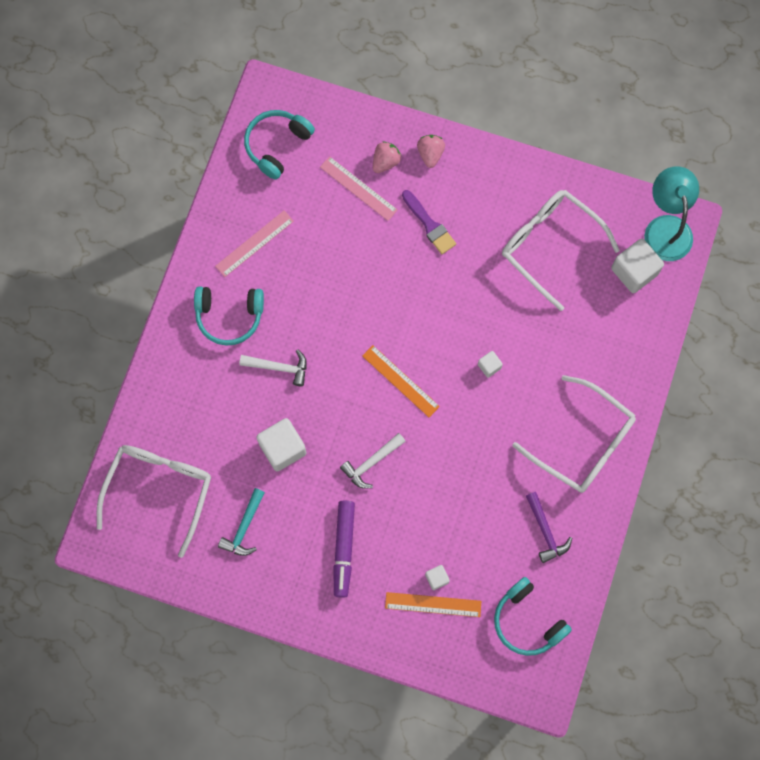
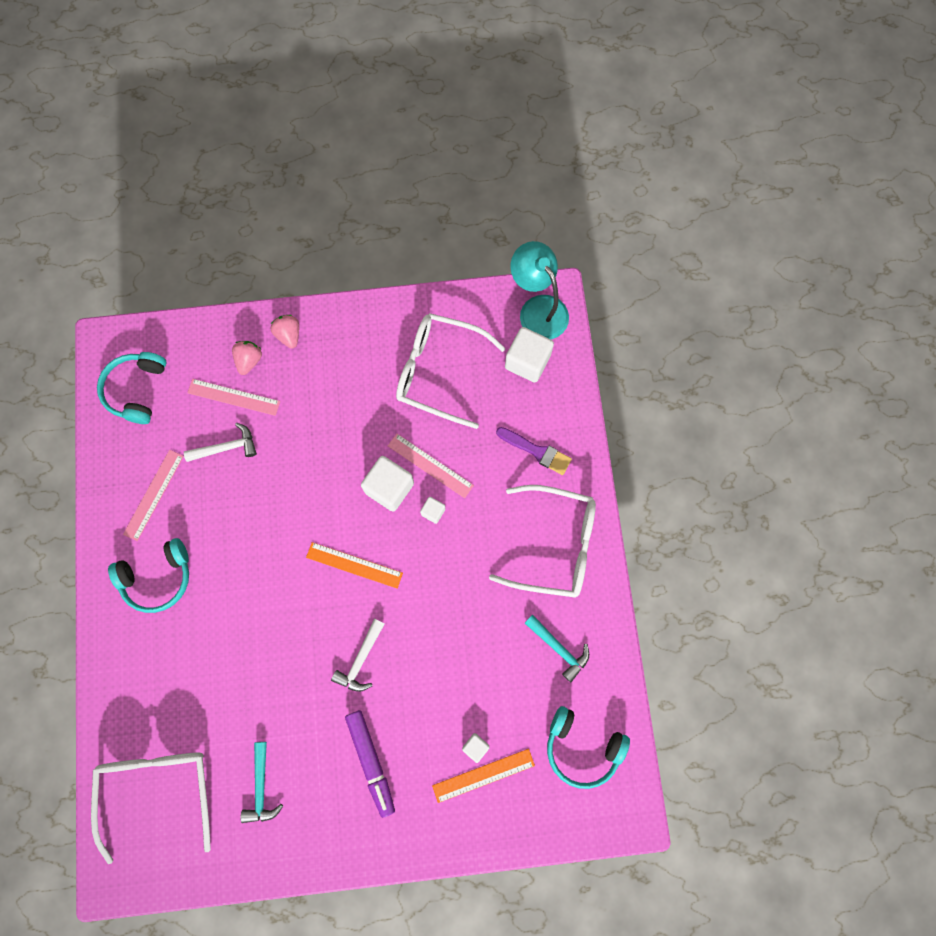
camera: 25 degrees left, 0 degrees up
(279, 367) = (229, 606): white hammer -> white hammer (226, 447)
(282, 448) = (266, 686): white cube -> white cube (389, 488)
(429, 225) = (317, 402): purple brush -> purple brush (537, 451)
(504, 325) = (430, 465): none -> pink ruler
(545, 531) = (559, 648): purple hammer -> turquoise hammer

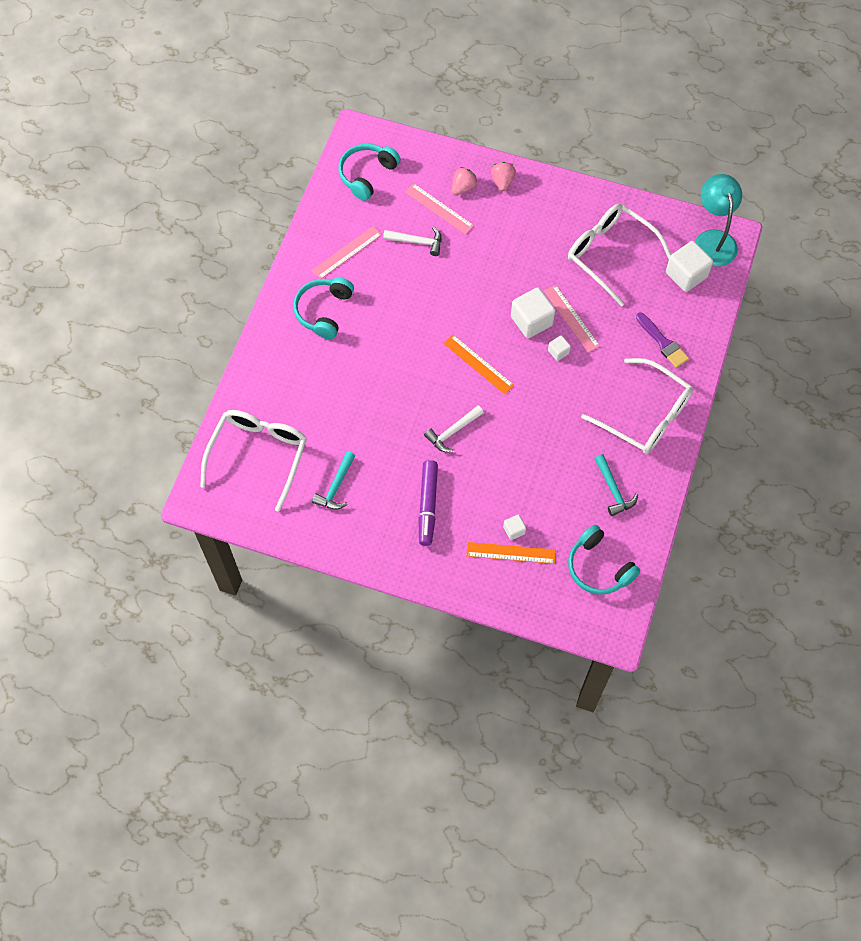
camera: 25 degrees right, 10 degrees down
(158, 578) = (324, 311): turquoise headphones -> turquoise headphones turned 105 degrees clockwise

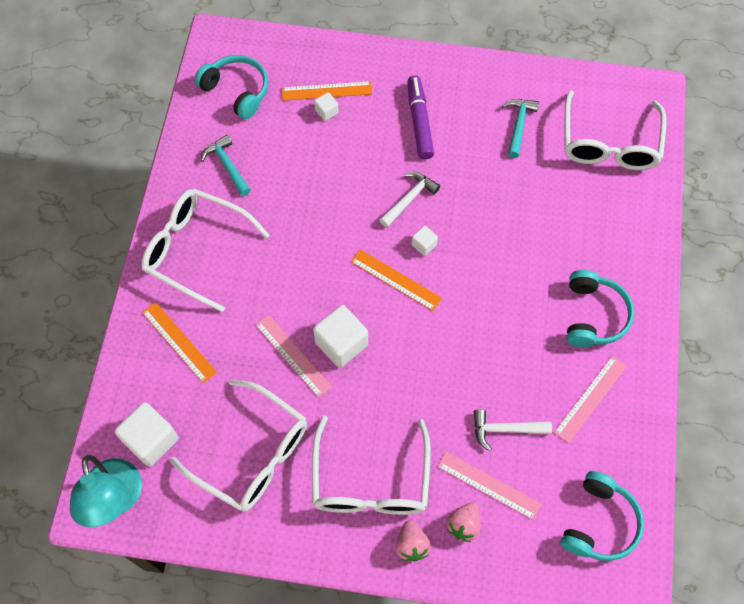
camera: 170 degrees right, 0 degrees up
(524, 224) = (370, 480): none -> white glasses
(558, 352) = (304, 309): white cube -> white cube (424, 245)
(663, 342) = (179, 342): purple brush -> orange ruler

